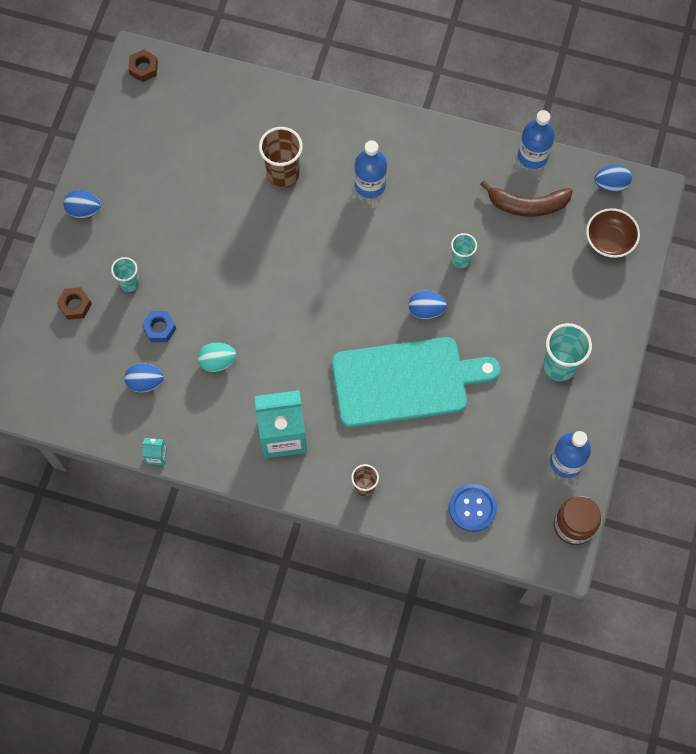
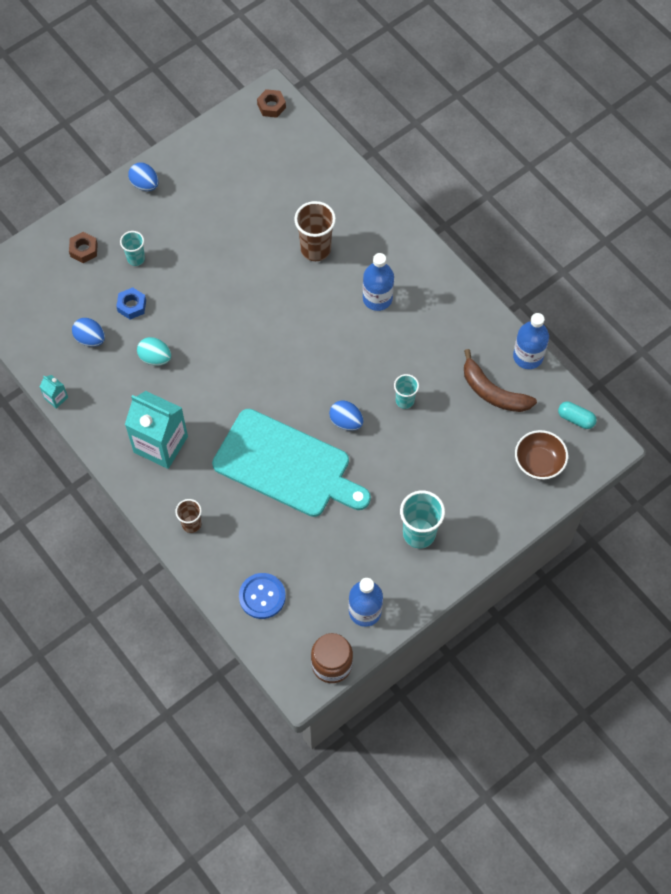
camera: 35 degrees right, 5 degrees down
(610, 184) = (576, 419): blue egg -> turquoise capsule

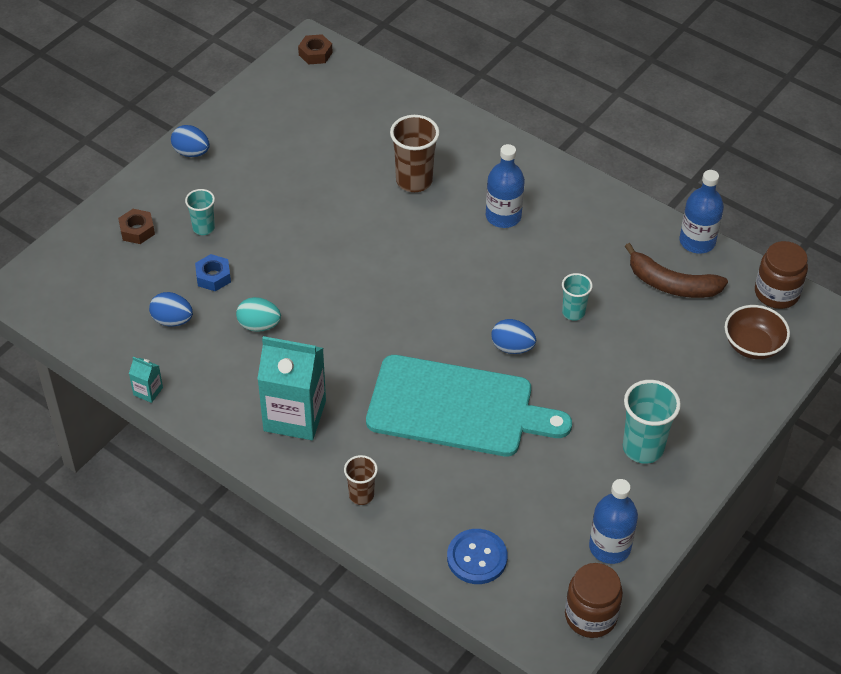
camera: 15 degrees left, 15 degrees down
(576, 419) = (776, 293): turquoise capsule -> brown jar

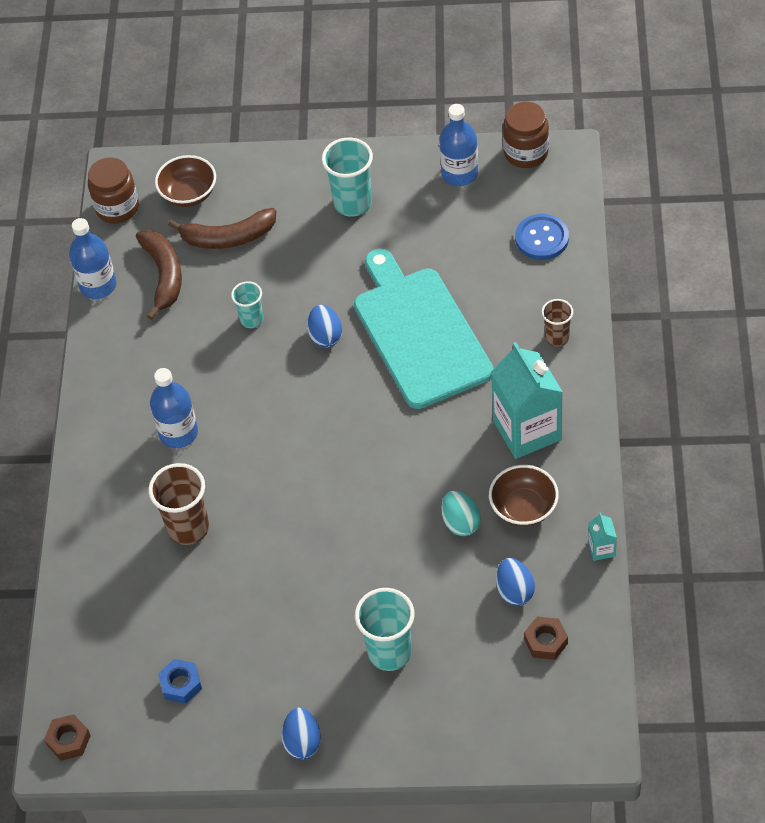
camera: 120 degrees left, 5 degrees up
(137, 230) = (440, 705): brown nut -> brown nut (545, 641)
(203, 228) = (389, 652): turquoise cup -> turquoise cup, size x1.69
(213, 277) = (439, 598): blue nut -> blue nut (181, 684)
(231, 369) = (523, 508): none -> brown bowl
(678, 344) = (228, 237): none -> brown banana

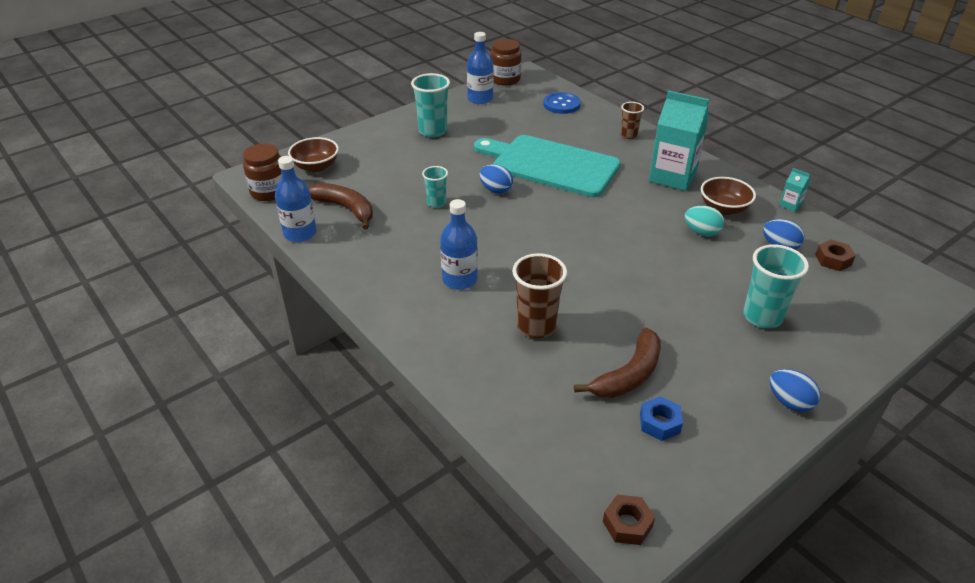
camera: 45 degrees left, 15 degrees down
(228, 237) = (370, 174): brown banana -> brown banana (629, 375)

